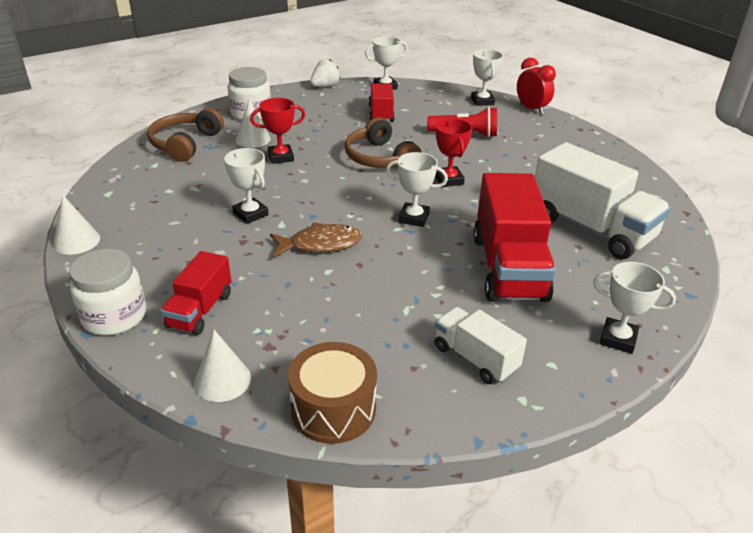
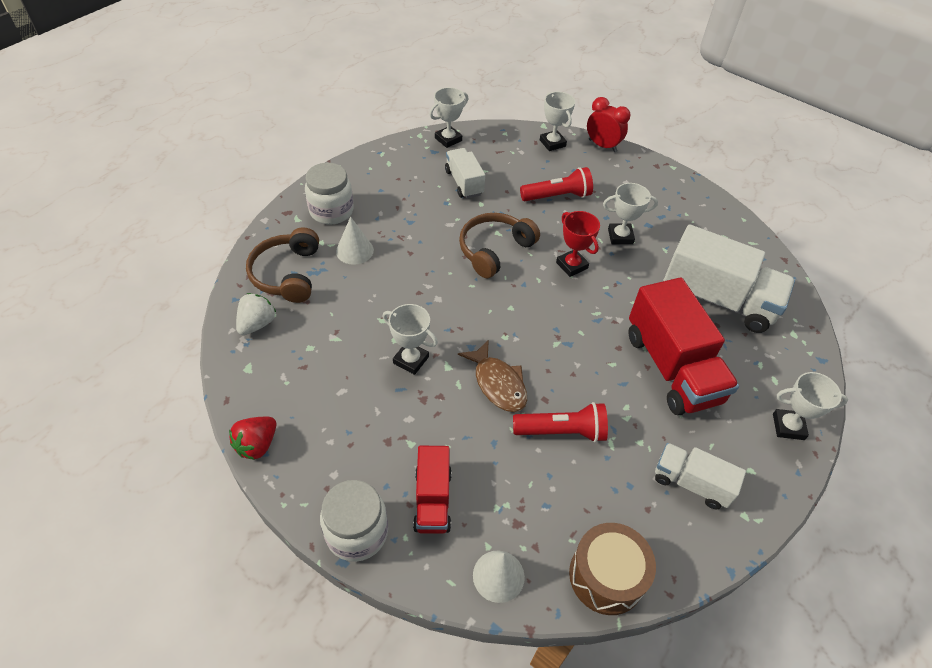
camera: 20 degrees left, 15 degrees up
(76, 241) = (257, 445): white cone -> red strawberry
(280, 157) = (397, 271): red trophy -> none
(320, 244) = (498, 383): brown fish -> brown fish turned 90 degrees clockwise
(325, 86) = (386, 151): white strawberry -> white strawberry (257, 324)
(361, 290) = (562, 431): none -> red flashlight
(379, 158) = (494, 250): brown headphones -> brown headphones turned 90 degrees clockwise
(381, 114) = (464, 183): red truck -> white truck
(414, 218) = (564, 325): white trophy -> white trophy (620, 236)

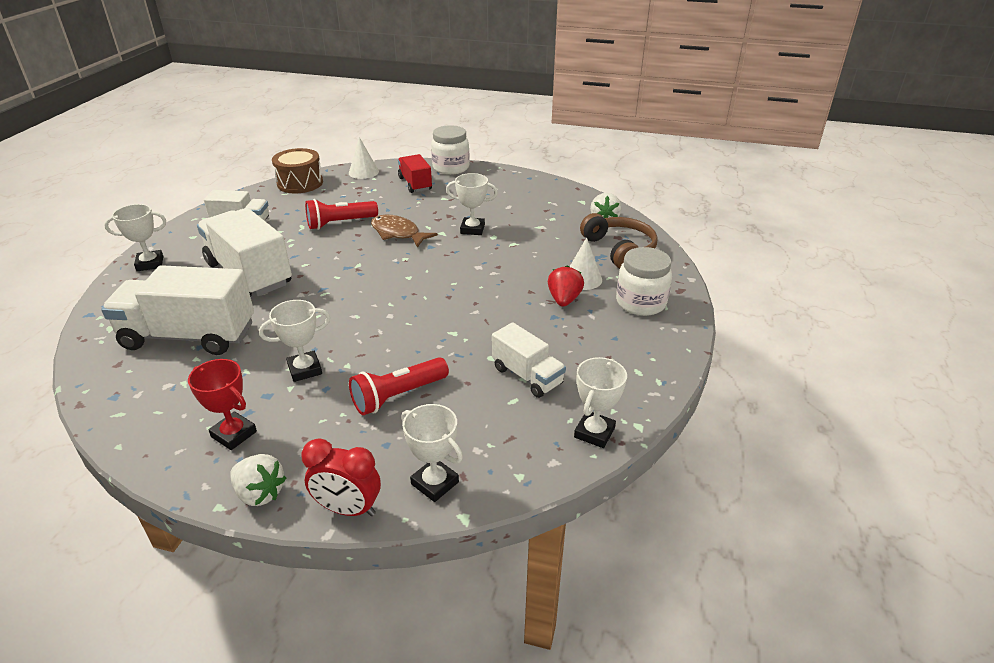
camera: 160 degrees right, 15 degrees down
(257, 445) = (537, 179): red strawberry -> red strawberry (564, 300)
(494, 250) = (448, 315): brown headphones -> none
(571, 265) = (358, 324): red trophy -> red trophy (234, 434)
(650, 166) = (260, 493): none -> white strawberry
(671, 367) = (249, 274): red truck -> white truck

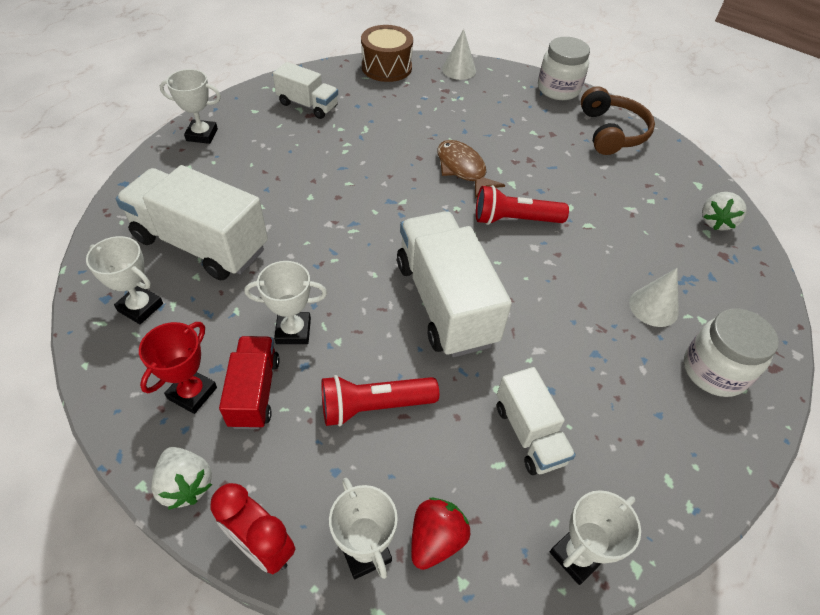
camera: 20 degrees right, 15 degrees up
(234, 434) = (192, 393): red trophy -> red trophy turned 60 degrees clockwise
(249, 274) = (289, 179): white truck -> white truck (445, 302)
(340, 223) = (406, 136): red flashlight -> red flashlight (514, 220)
(415, 184) = (509, 102): red truck -> red truck (254, 392)
(472, 229) = (549, 188): white trophy -> white trophy (140, 307)
(564, 300) = (618, 332): red strawberry -> red strawberry (436, 539)
(620, 249) = (719, 275): brown headphones -> brown headphones (612, 132)

